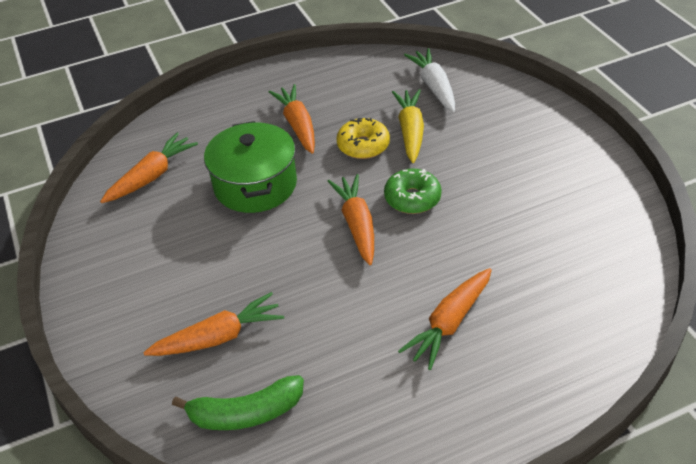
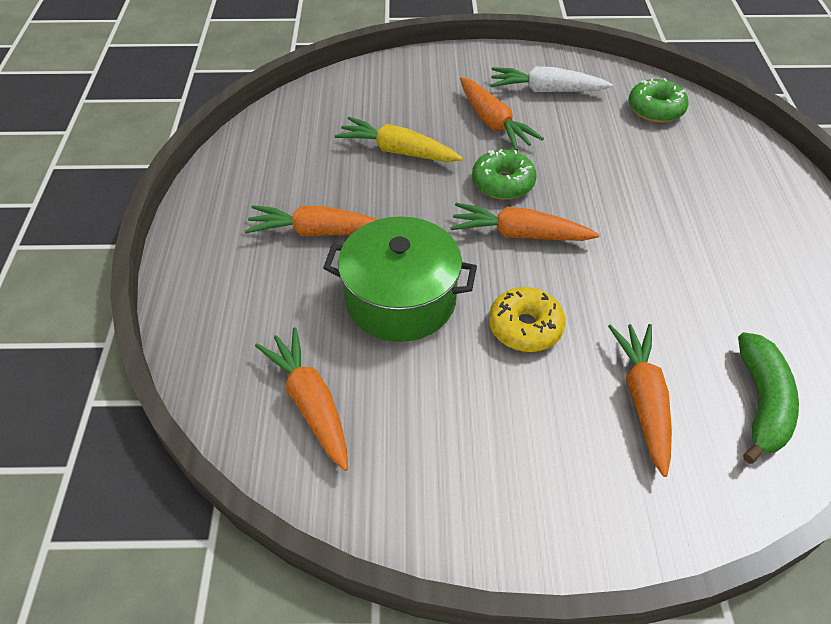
camera: 70 degrees left, 5 degrees up
(363, 145) = (395, 191): yellow donut -> yellow donut (525, 327)
(434, 87) = (338, 112): white carrot -> white carrot (546, 90)
(449, 323) = (685, 214): orange carrot -> orange carrot (493, 123)
(599, 270) = (655, 109): none -> green donut

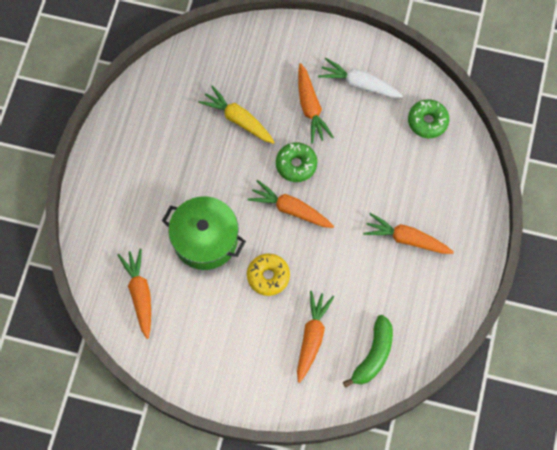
camera: 15 degrees right, 20 degrees up
(318, 232) = (170, 177): orange carrot -> orange carrot (406, 239)

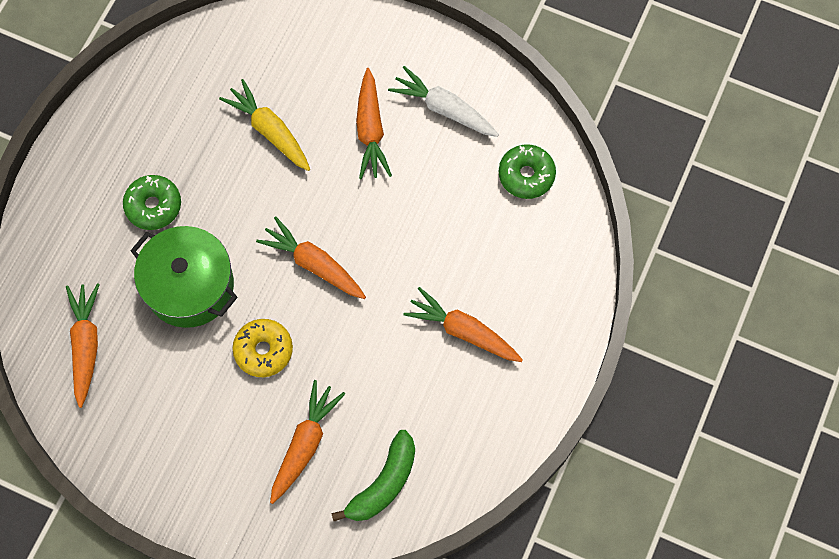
camera: 10 degrees right, 0 degrees up
(296, 164) = (334, 205): green donut -> green donut (153, 206)

